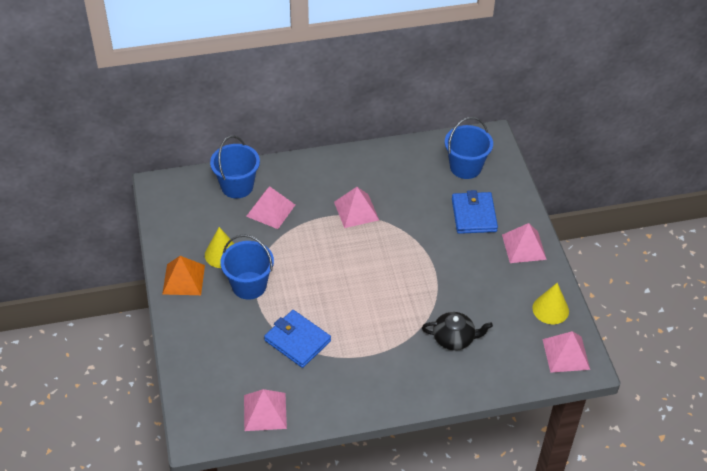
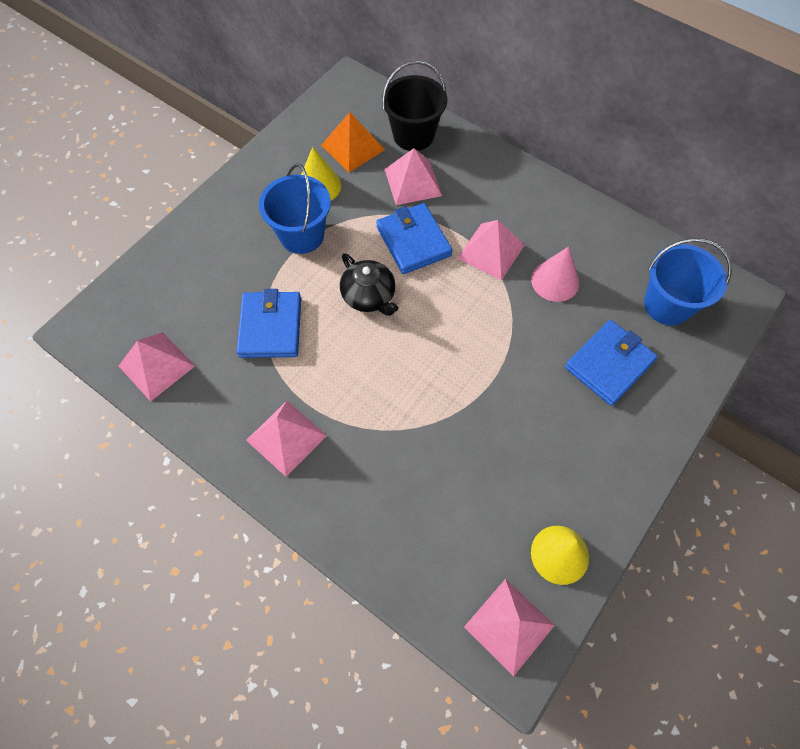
camera: 50 degrees right, 15 degrees up
(183, 279) = (259, 180): orange pyramid -> orange pyramid (353, 147)
(237, 186) = (413, 135): blue bucket -> black bucket
(312, 238) = (413, 241): none -> blue wallet
(404, 199) = (555, 281): none -> pink cone
(454, 338) = (412, 476): black teapot -> black teapot (369, 296)
(523, 247) = (621, 452): pink pyramid -> pink pyramid (286, 437)

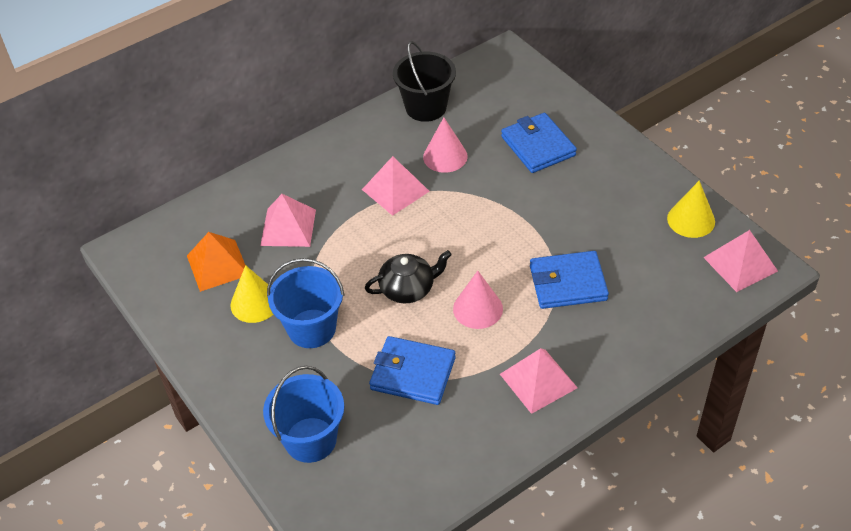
camera: 70 degrees left, 15 degrees down
(156, 365) = (422, 480): pink pyramid -> none
(361, 362) = (478, 308): none -> pink cone
(413, 135) = (229, 214): black bucket -> black bucket (426, 107)
(413, 241) = (359, 242): blue wallet -> blue wallet (568, 283)
(667, 305) = (495, 96): blue bucket -> blue bucket (310, 440)

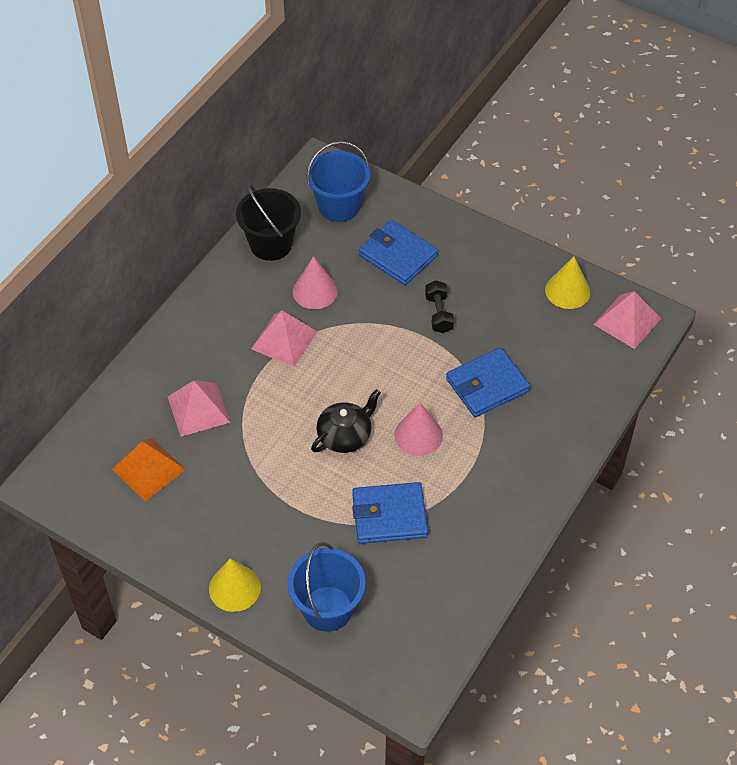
camera: 25 degrees left, 5 degrees up
(255, 303) = (206, 495): yellow cone -> yellow cone (234, 588)
(312, 328) = (274, 503): blue bucket -> blue bucket (339, 206)
(538, 381) = (503, 486): pink pyramid -> none
(552, 206) = (438, 314): none -> black dumbbell

